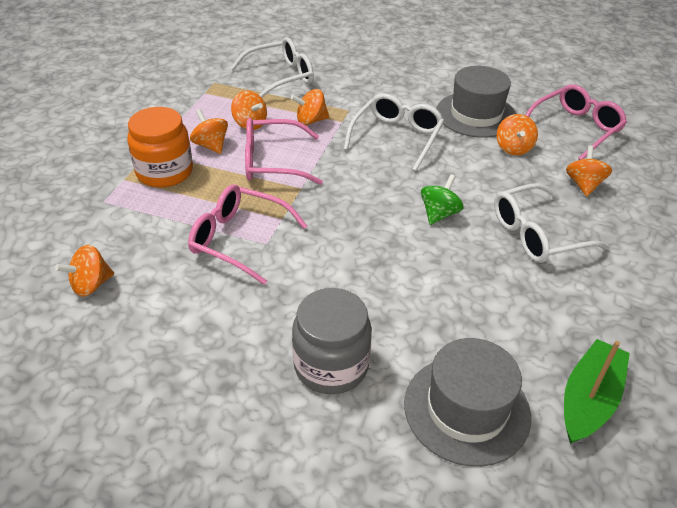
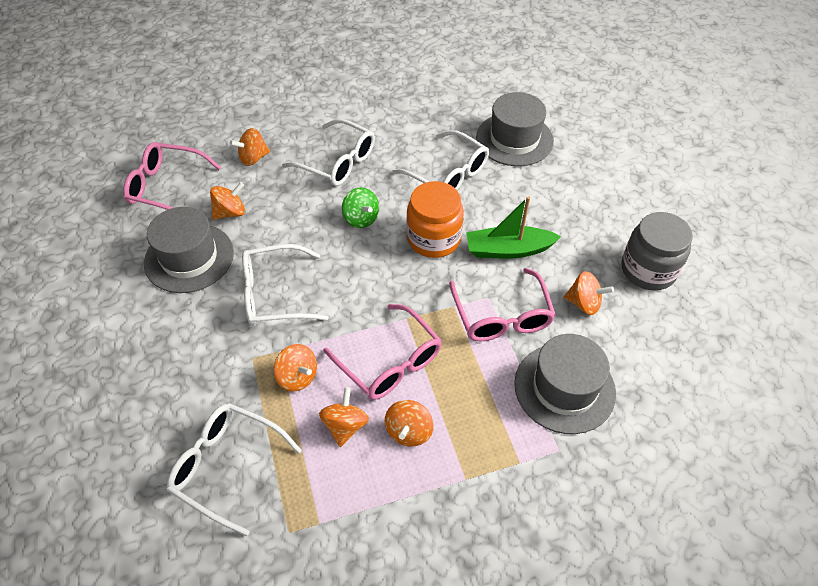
camera: 125 degrees left, 10 degrees up
(91, 285) = (634, 371): orange spinning top -> orange spinning top (584, 303)
(136, 234) = (564, 388): none -> grey hat
(164, 172) = (480, 436): orange jar -> orange jar (434, 239)
(331, 365) = (548, 202): grey jar -> grey jar (648, 270)
(439, 214) = (361, 219): green spinning top -> green spinning top turned 120 degrees counterclockwise
(451, 307) = (448, 174): none -> white glasses
(589, 399) = (459, 101): green boat -> green boat (508, 250)

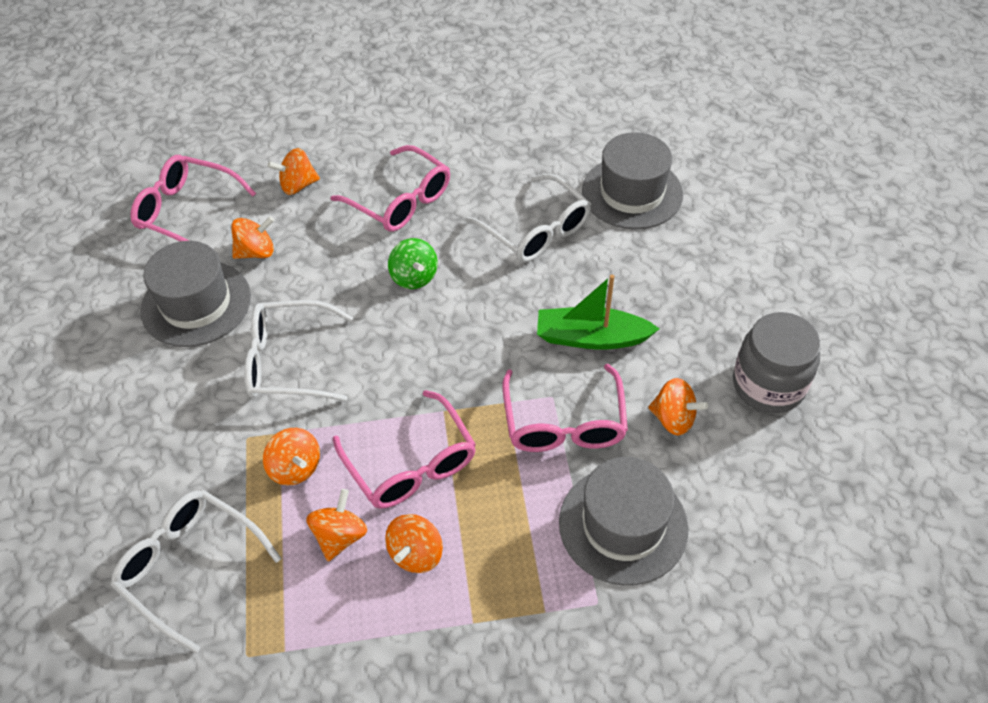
camera: 10 degrees right, 0 degrees up
(338, 162) = (400, 200): white glasses -> pink glasses
(434, 239) = (499, 313): orange jar -> none

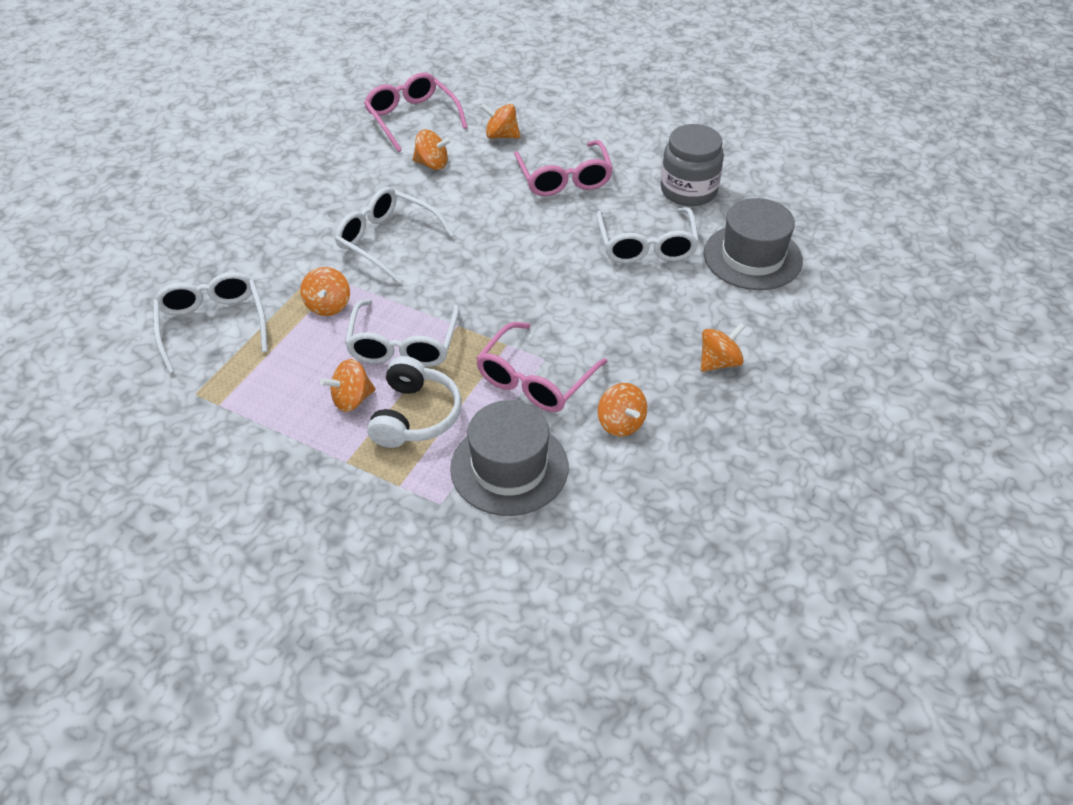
camera: 35 degrees right, 5 degrees down
(196, 303) = (363, 176): grey hat -> none
(340, 536) = (315, 361): orange spinning top -> orange spinning top (719, 362)
(411, 463) = (403, 345): pink glasses -> white glasses
(414, 277) = (523, 232): green spinning top -> none
(492, 530) = (415, 416): none -> white headphones
(591, 337) = (614, 337): green boat -> none
(768, 385) = (723, 444): grey jar -> grey jar (688, 190)

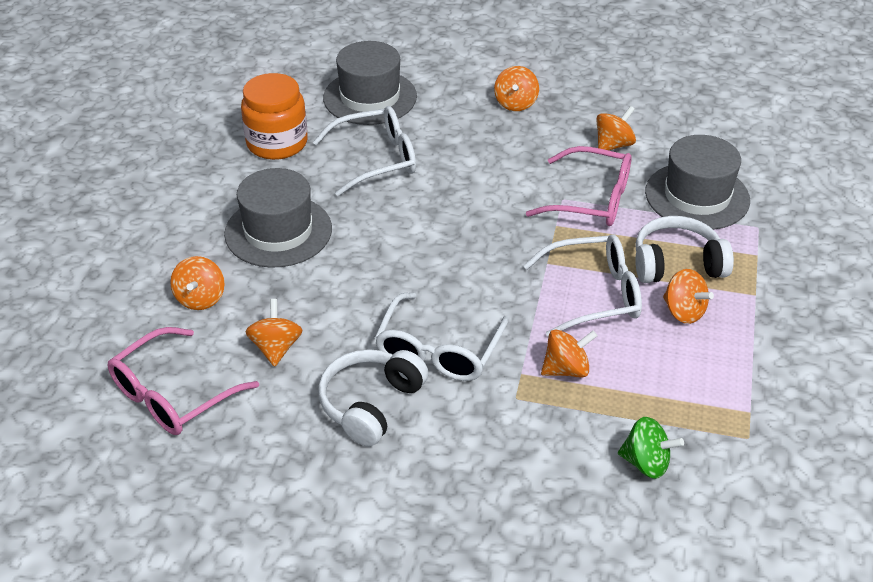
camera: 105 degrees left, 5 degrees down
(212, 325) = (646, 463): white glasses -> green spinning top
(353, 200) = (371, 404): none -> white headphones
(564, 178) = (278, 231): pink glasses -> grey hat
(688, 190) = (277, 143): grey jar -> orange jar
(719, 362) = (515, 103): orange spinning top -> orange spinning top turned 120 degrees counterclockwise

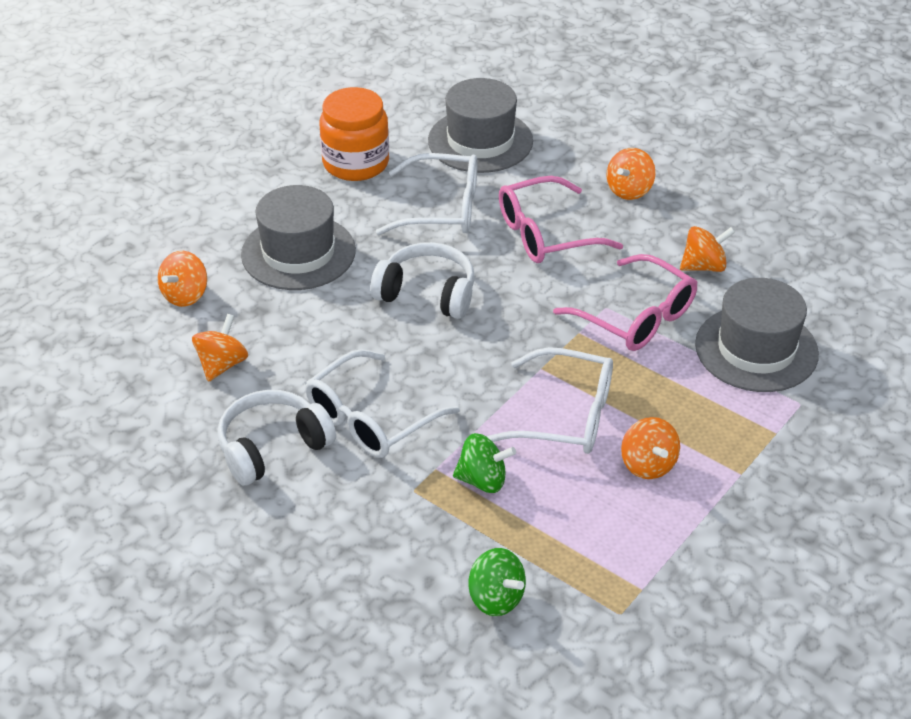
camera: 25 degrees right, 0 degrees up
(173, 395) = (104, 377): pink glasses -> pink glasses (545, 234)
(566, 369) = (483, 480): orange spinning top -> green spinning top
(677, 264) = (678, 413): white headphones -> white headphones (427, 293)

